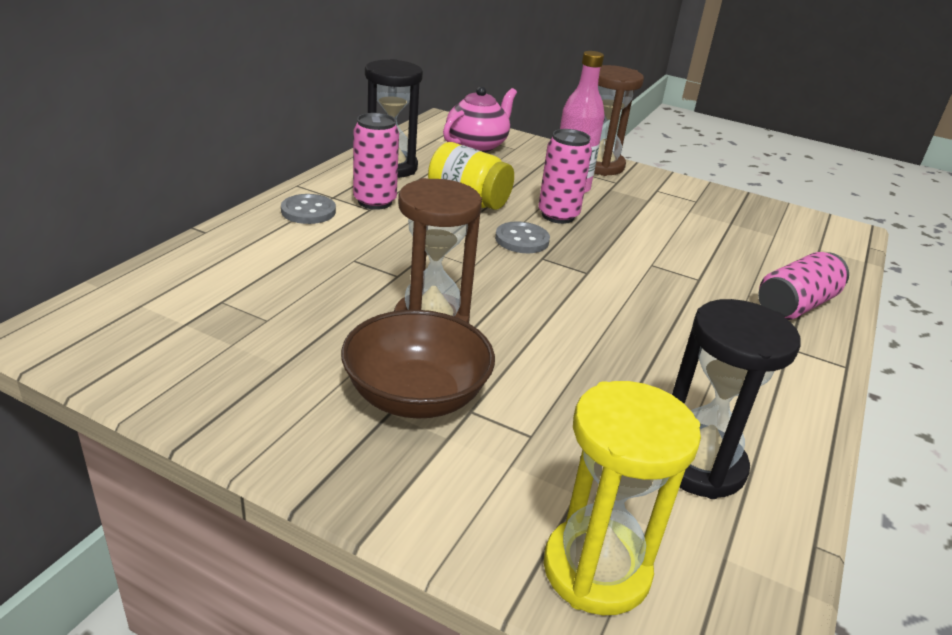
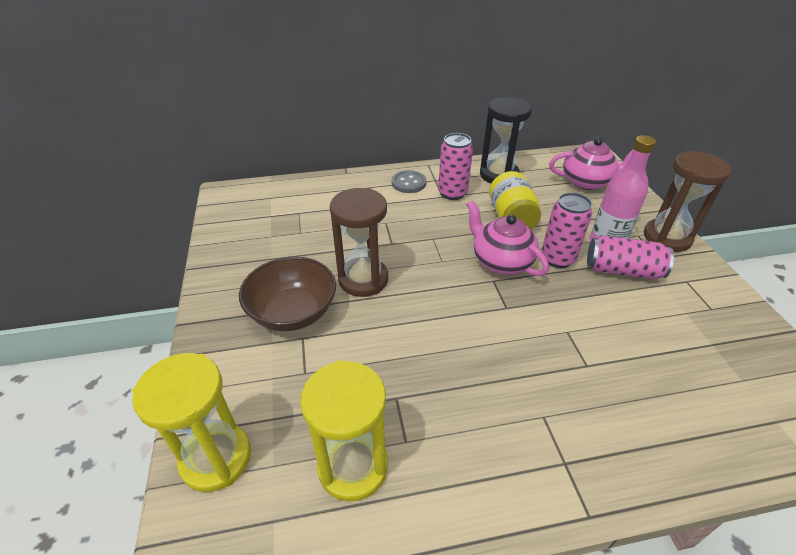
camera: 55 degrees right, 10 degrees up
(522, 240) = (501, 261): grey button -> pink teapot
(699, 465) = (353, 466): black hourglass -> yellow hourglass
(795, 305) = (639, 442): pink can -> pink can (622, 270)

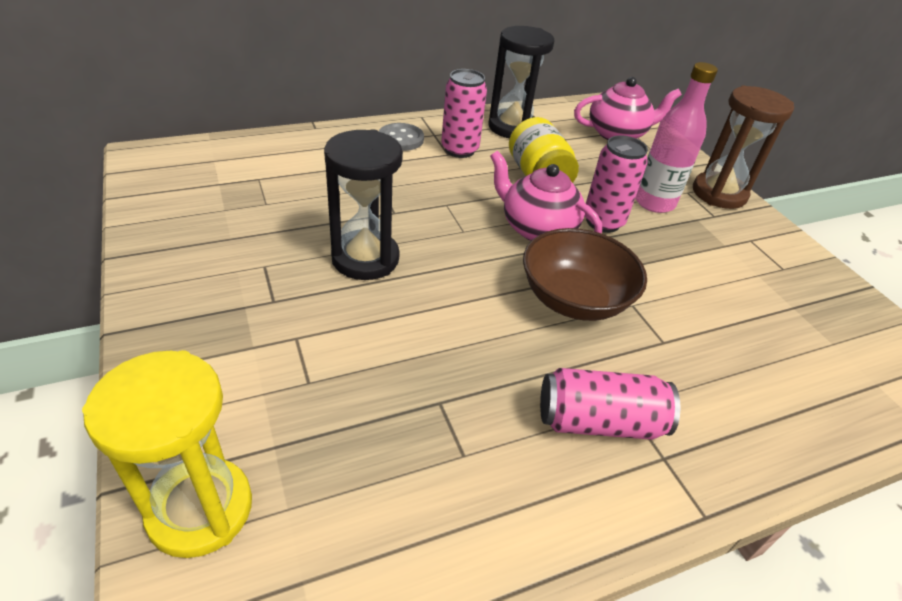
camera: 15 degrees left, 0 degrees up
(293, 312) = (276, 305): brown bowl -> brown bowl (574, 299)
(353, 466) = (400, 495): yellow hourglass -> none
(363, 279) = (365, 258): brown hourglass -> black hourglass
(622, 270) = (679, 232): pink can -> pink can (599, 421)

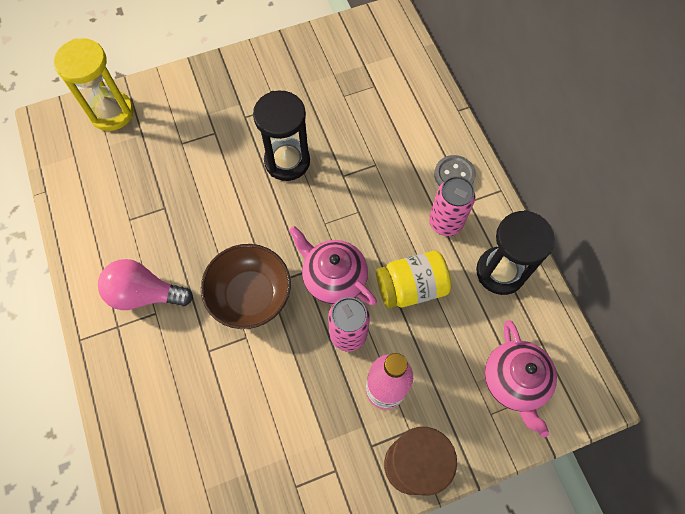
camera: 95 degrees right, 25 degrees up
(536, 228) = (333, 278): pink teapot -> pink teapot turned 90 degrees counterclockwise
(599, 421) = (145, 294): pink can -> pink light bulb

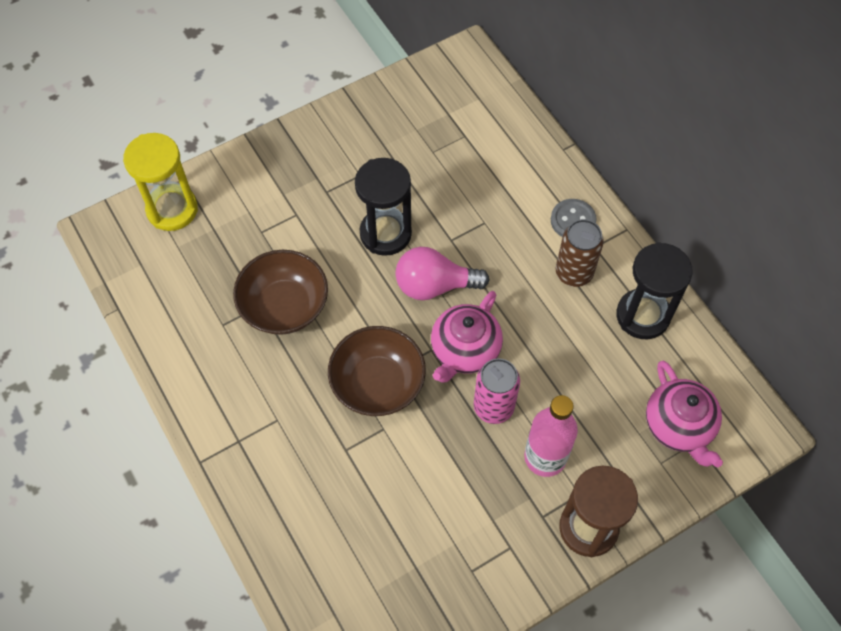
camera: 10 degrees left, 5 degrees down
(145, 294) = (260, 401): pink light bulb -> pink light bulb (434, 285)
(185, 212) = (284, 306): none -> brown bowl
(333, 278) = (464, 351): pink teapot -> pink teapot turned 90 degrees counterclockwise
(411, 287) = (550, 347): yellow jar -> none
(445, 222) = (574, 273): pink can -> brown can

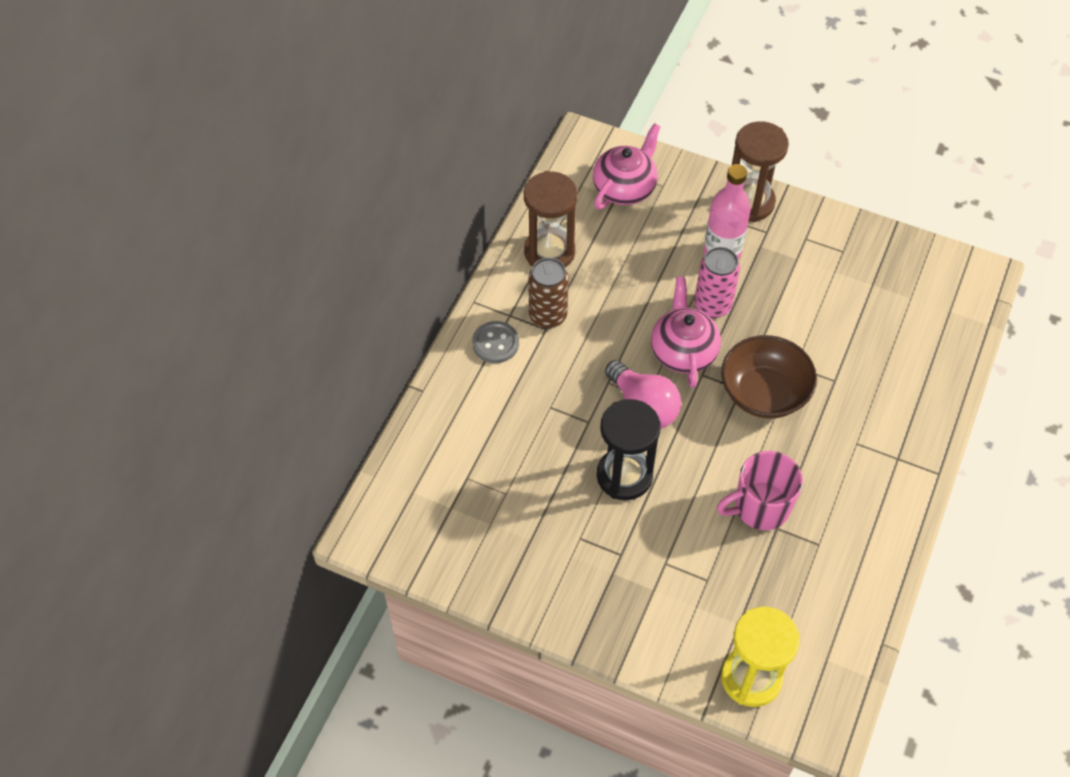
camera: 125 degrees left, 5 degrees down
(284, 306) = (760, 507): brown bowl -> pink mug
(464, 351) = (683, 351): pink teapot -> pink teapot turned 90 degrees counterclockwise
(642, 315) = (549, 252): black hourglass -> brown hourglass

